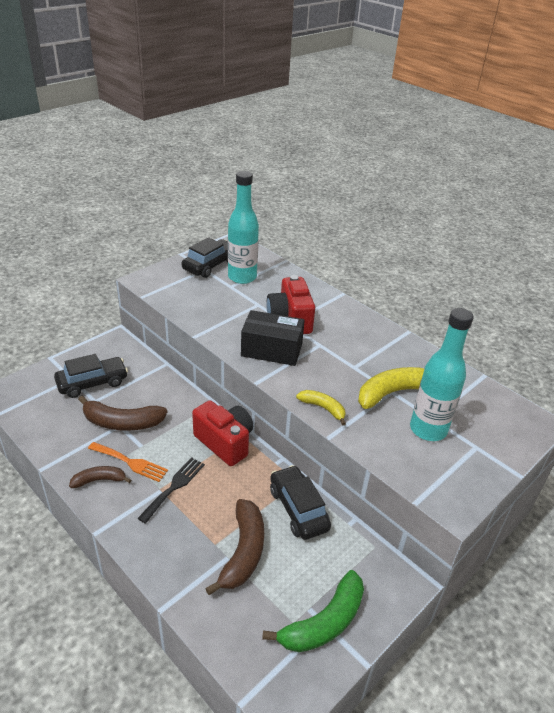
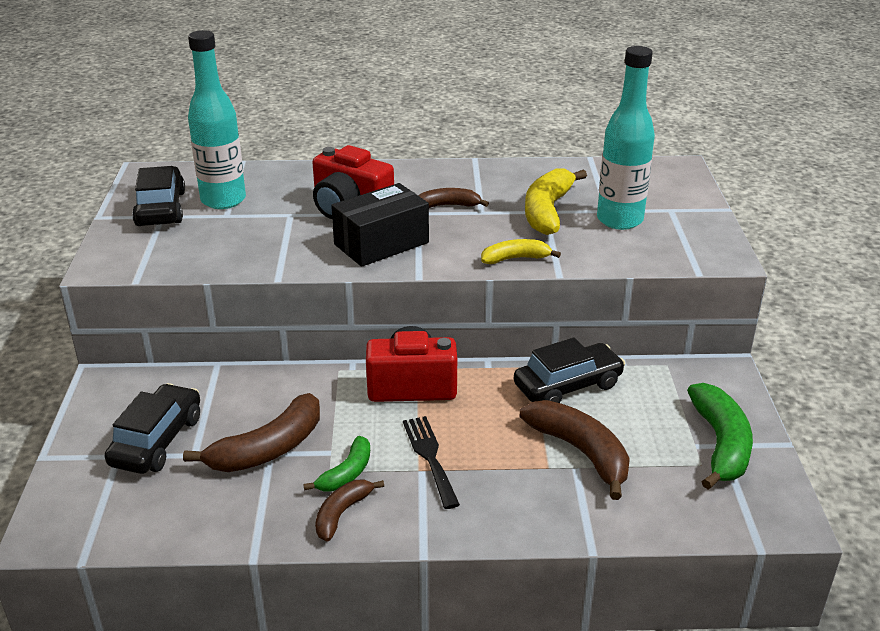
camera: 45 degrees left, 5 degrees down
(130, 462) = (346, 473): orange fork -> green banana
(298, 509) = (567, 385): black car -> black car turned 135 degrees clockwise
(343, 351) = (448, 205): none -> brown banana

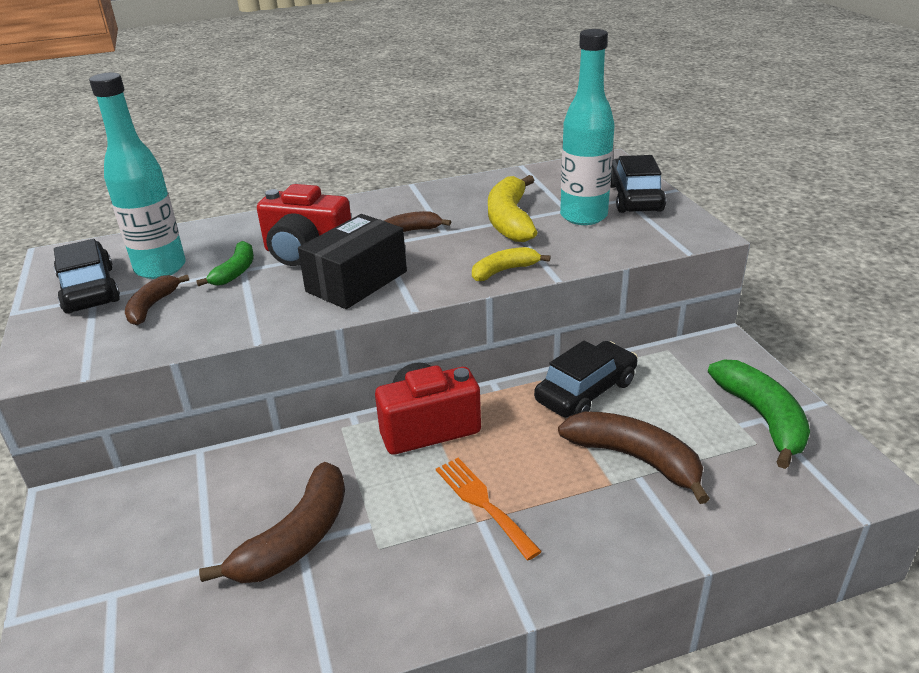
camera: 15 degrees left, 0 degrees up
(157, 441) = (156, 562): black car -> black car (634, 198)
(342, 513) = (414, 597): brown banana -> brown banana (152, 306)
(346, 473) = (399, 546): green banana -> green banana (235, 272)
(430, 457) = (483, 503): black fork -> orange fork

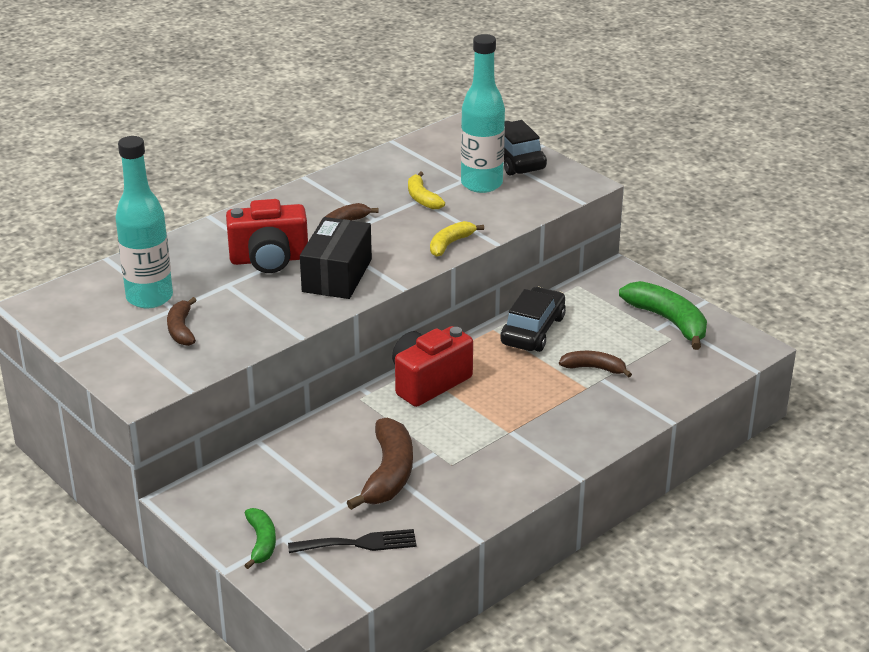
camera: 25 degrees left, 0 degrees up
(89, 290) = (105, 328): black car -> none
(182, 636) = (359, 543): none -> black fork
(235, 272) = (222, 287): green banana -> green banana (261, 542)
(483, 503) = (505, 421): orange fork -> none
(510, 220) = (422, 198): yellow banana -> yellow banana, size x0.59
(635, 459) = (594, 368): brown banana -> brown banana, size x0.59

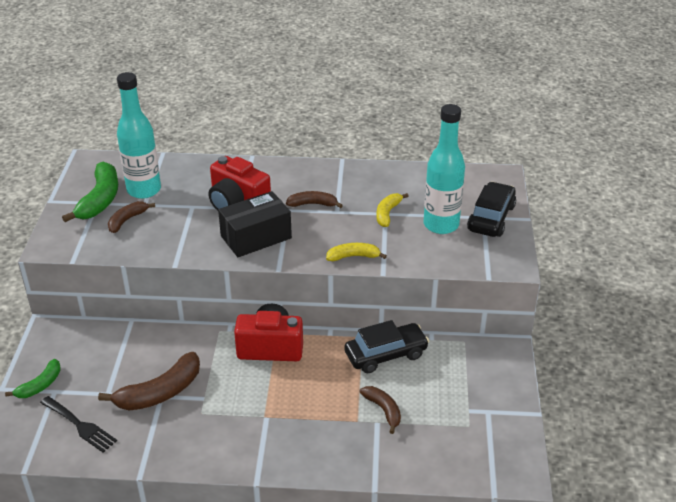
camera: 45 degrees right, 5 degrees up
(668, 321) = (487, 411): green banana -> green banana (100, 200)

